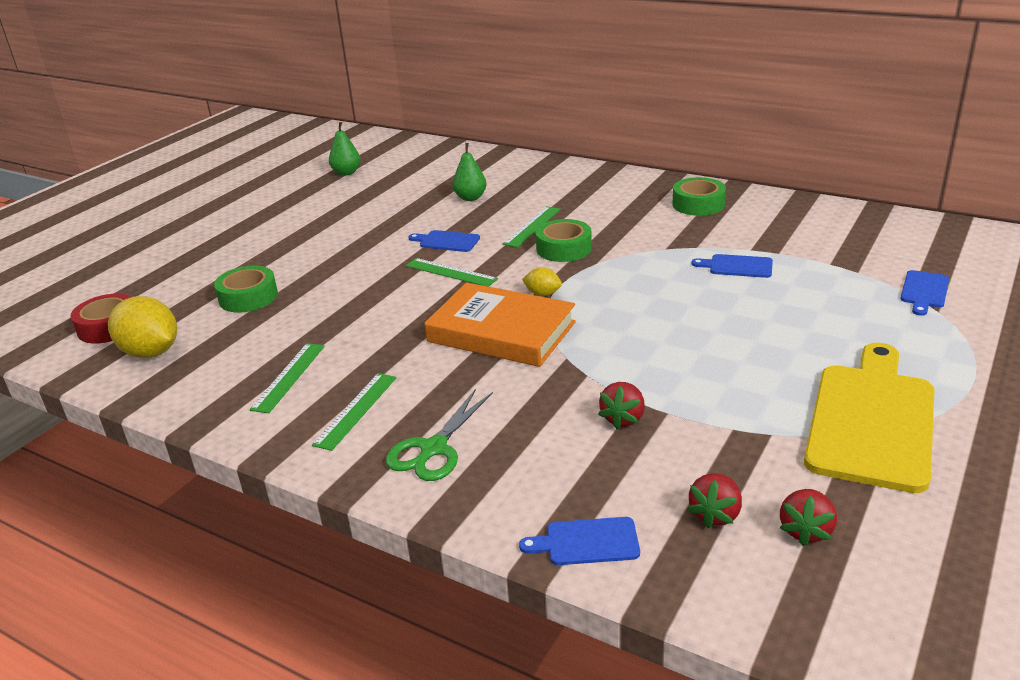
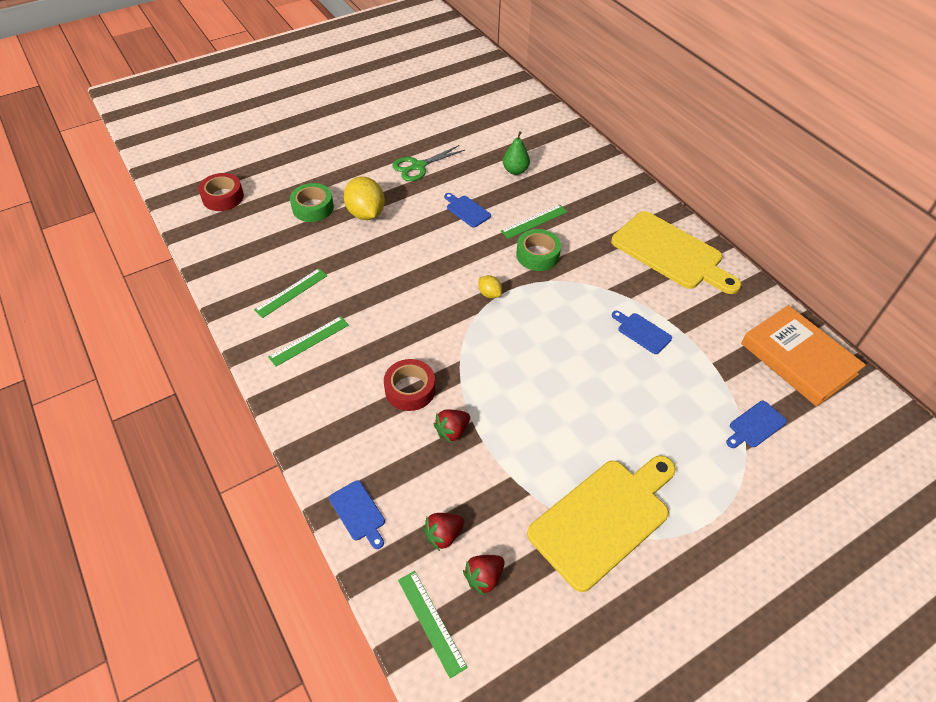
camera: 25 degrees right, 20 degrees up
(151, 352) = (232, 232): yellow lemon -> yellow lemon (366, 213)
(346, 173) = (452, 104): green pear -> none
(433, 449) = (329, 396): green scissors -> green scissors (418, 166)
(450, 272) = (447, 243): green ruler -> green ruler (431, 622)
(501, 332) = (438, 316): orange book -> orange book (798, 359)
(533, 403) = (410, 389): none -> red tape
(587, 542) = (358, 513): blue cutting board -> blue cutting board turned 150 degrees counterclockwise
(698, 204) = (671, 253): green tape -> yellow cutting board

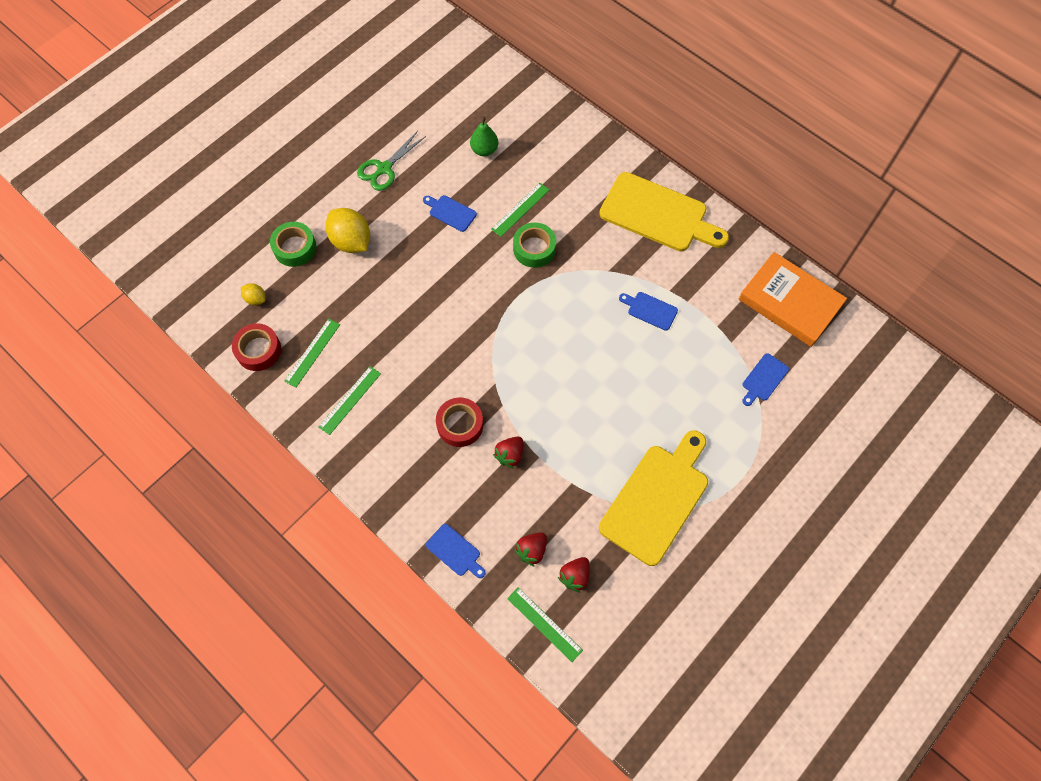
camera: 15 degrees left, 15 degrees up
(223, 197) = (196, 258): red tape -> red tape (258, 350)
(489, 294) = (501, 305): yellow lemon -> yellow lemon (256, 299)

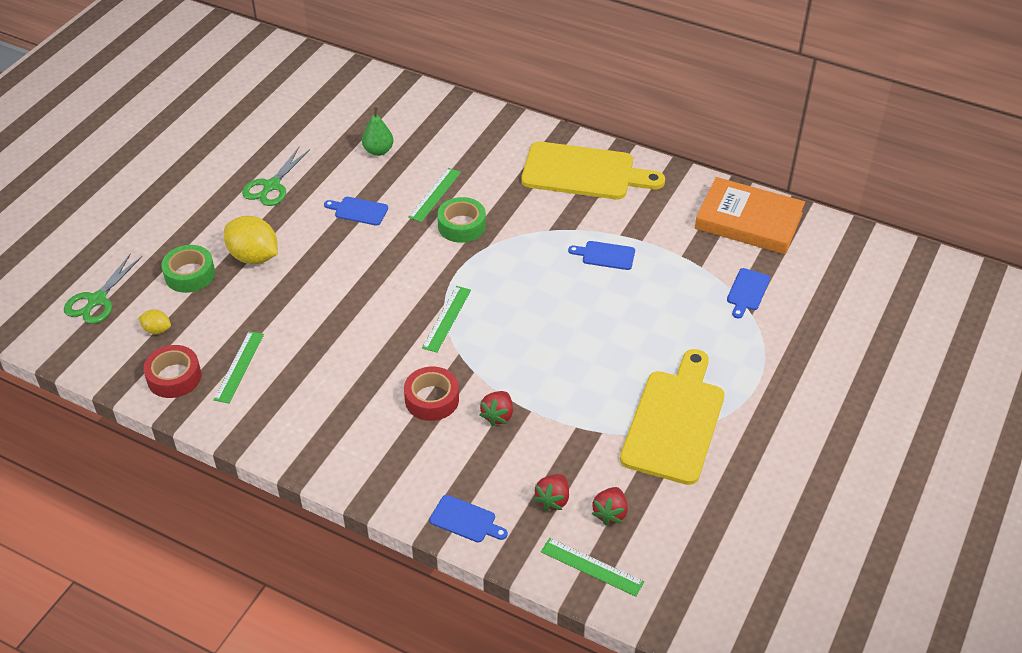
camera: 15 degrees left, 20 degrees down
(215, 257) = (97, 300): none -> green scissors
(350, 400) = (297, 402): green ruler -> green ruler (447, 318)

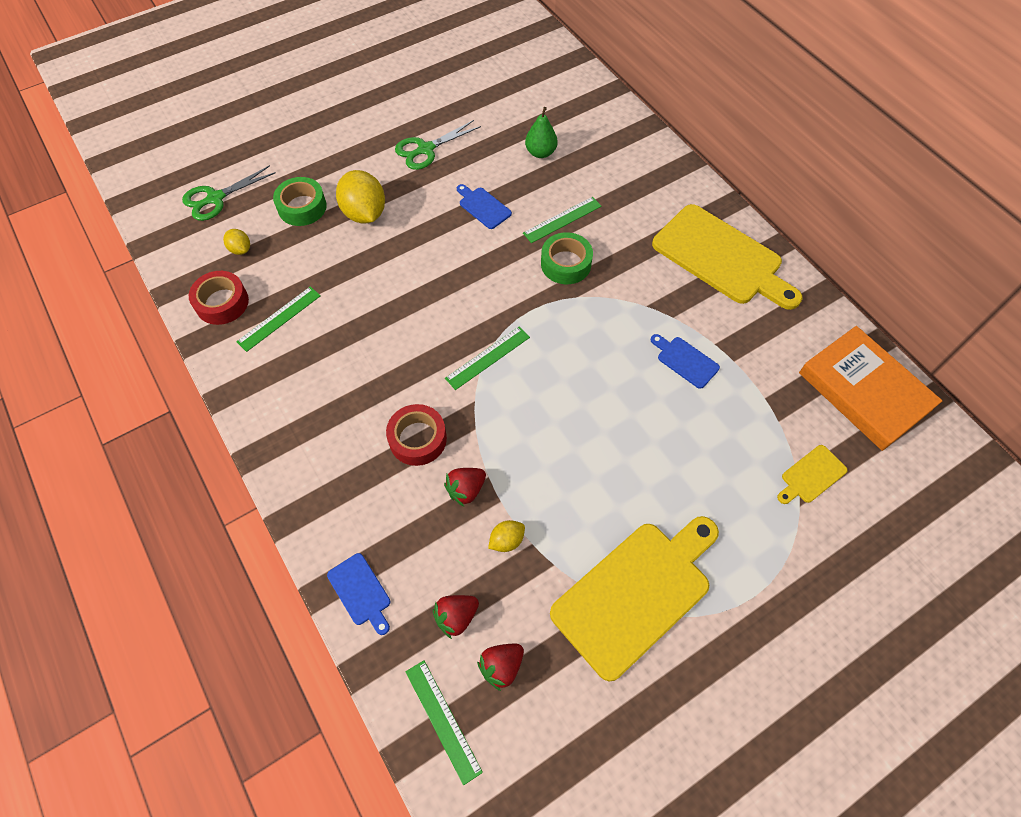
camera: 30 degrees right, 15 degrees up
(555, 433) = (506, 540): none -> yellow lemon
(747, 291) = (811, 475): blue cutting board -> yellow cutting board

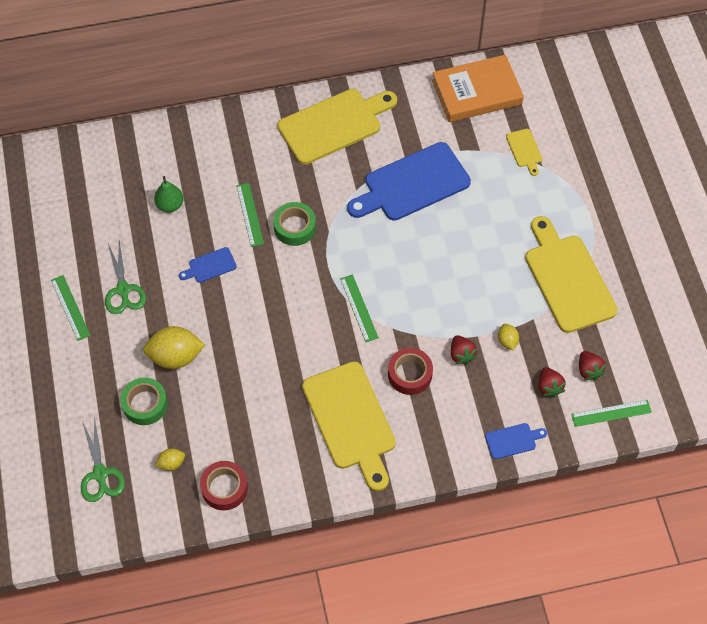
camera: 70 degrees left, 0 degrees up
(279, 318) = (260, 447): green ruler -> green ruler (70, 307)
(336, 395) = (351, 420): none -> yellow cutting board
(685, 361) = (412, 184): blue cutting board -> blue cutting board, size x2.27

